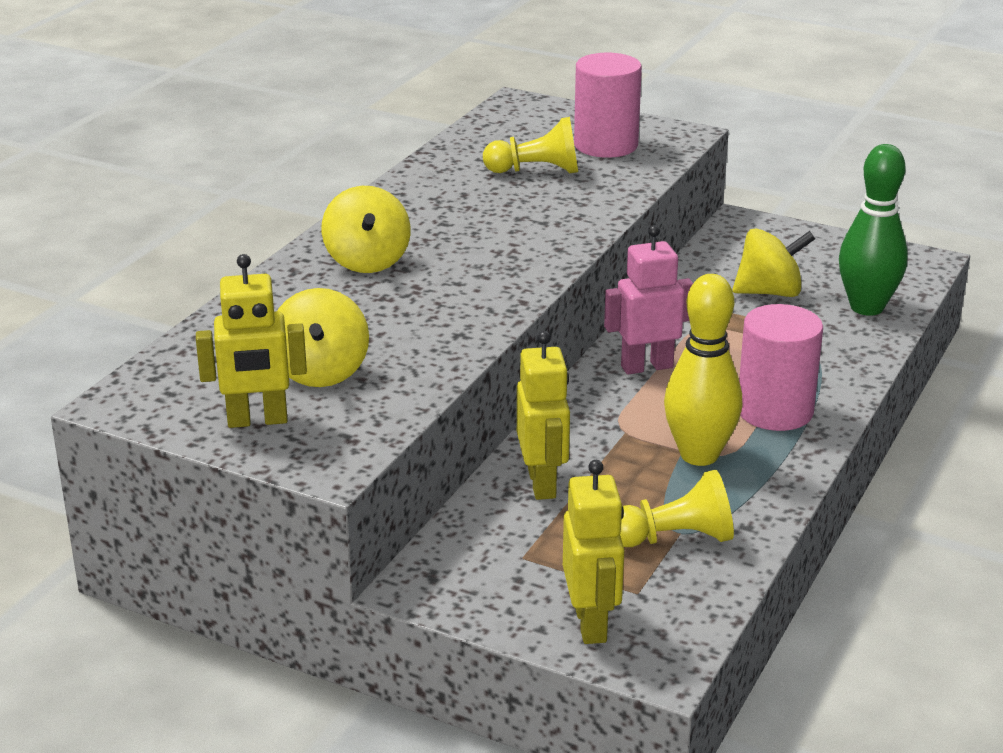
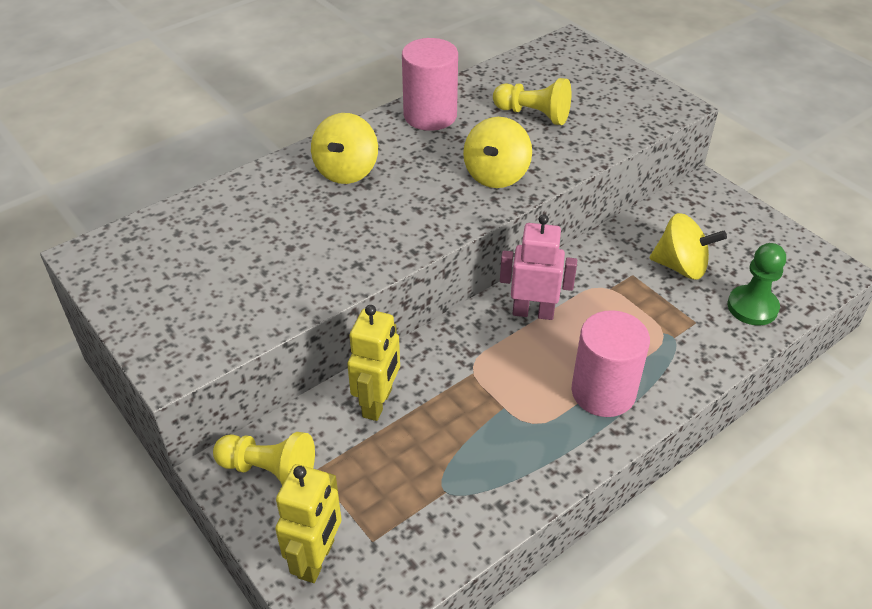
camera: 25 degrees right, 15 degrees up
(257, 421) = (158, 304): yellow robot -> none
(321, 372) = (235, 270): yellow spinning top -> yellow spinning top (496, 175)
(605, 145) = (605, 102): pink cylinder -> pink cylinder (430, 115)
(675, 538) = (437, 496): yellow pawn -> yellow pawn (269, 470)
(699, 455) = (513, 417): yellow bowling pin -> none
(867, 307) = (752, 307): green bowling pin -> green pawn

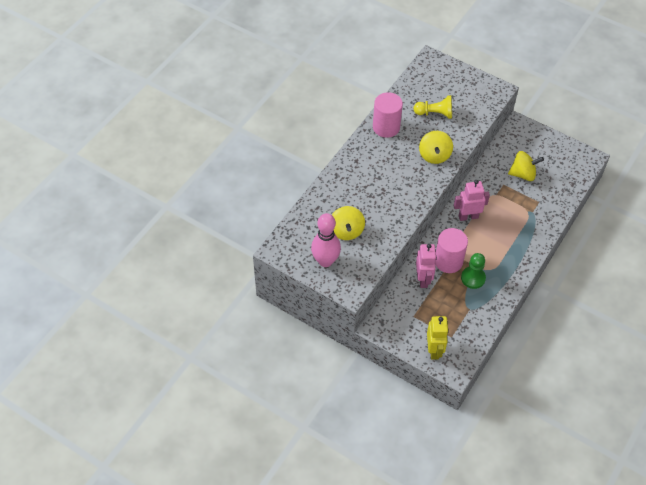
camera: 20 degrees left, 10 degrees up
(164, 297) = (325, 261): none -> pink bowling pin
(269, 470) = (395, 321): yellow pawn -> none
(346, 171) = (365, 172): yellow spinning top -> yellow spinning top (346, 231)
(378, 403) = (423, 279): yellow robot -> pink robot
(603, 392) = (513, 247): pink cylinder -> pink cylinder (448, 261)
(752, 307) = (560, 187): green pawn -> green pawn (473, 278)

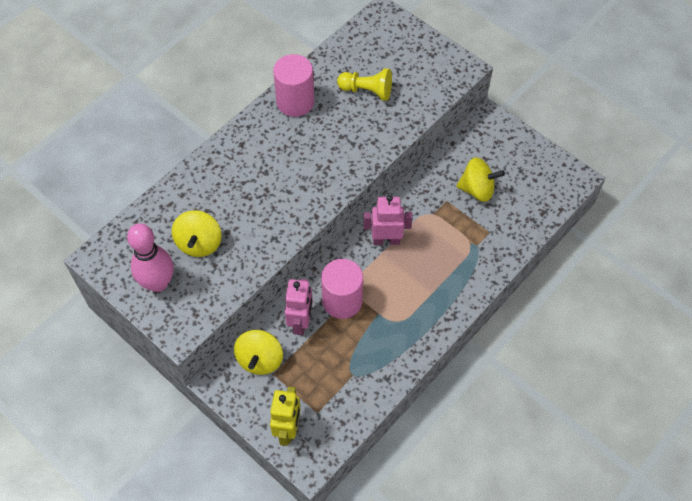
camera: 10 degrees right, 5 degrees up
(434, 155) = (350, 150): yellow spinning top -> yellow spinning top (260, 359)
(473, 278) = (369, 330): green pawn -> none

